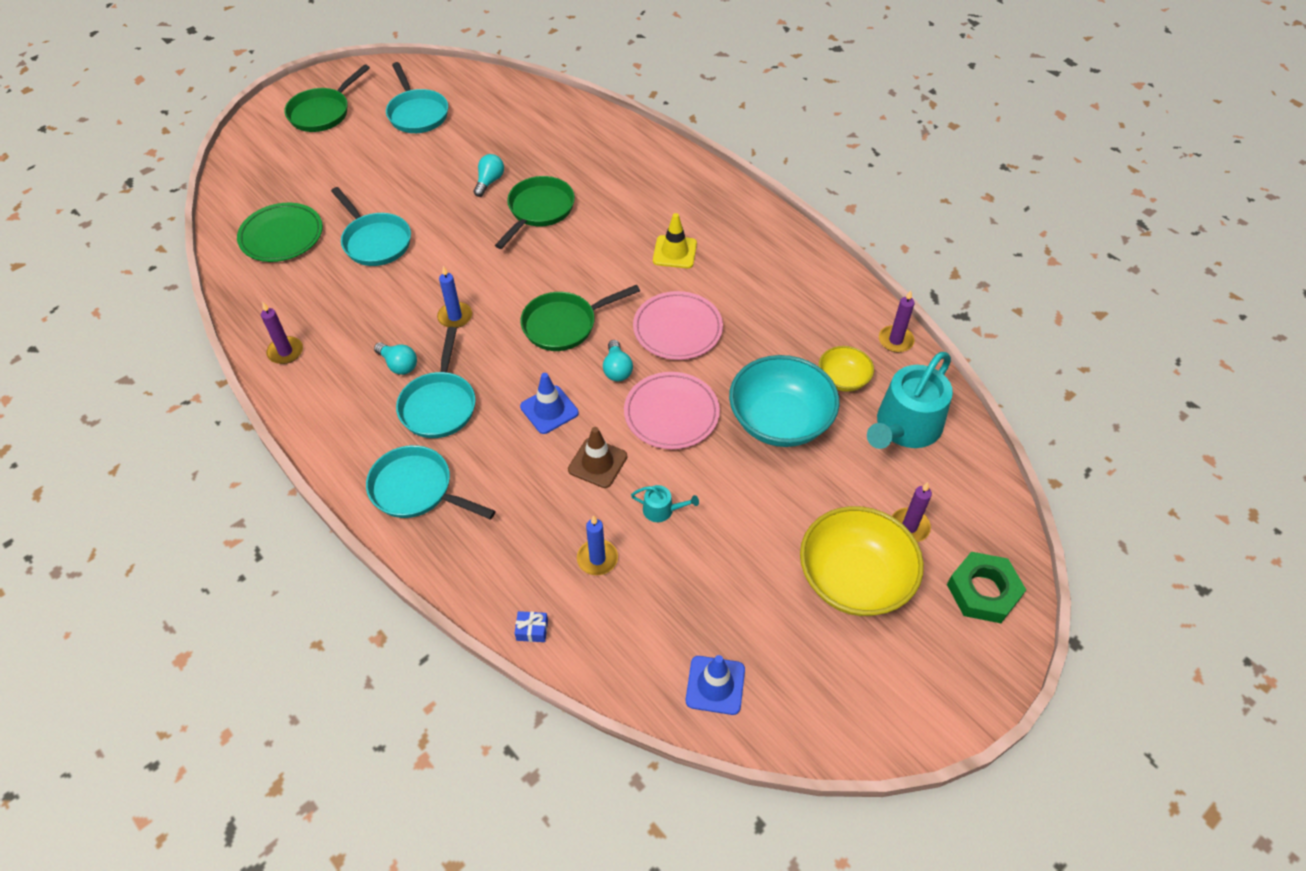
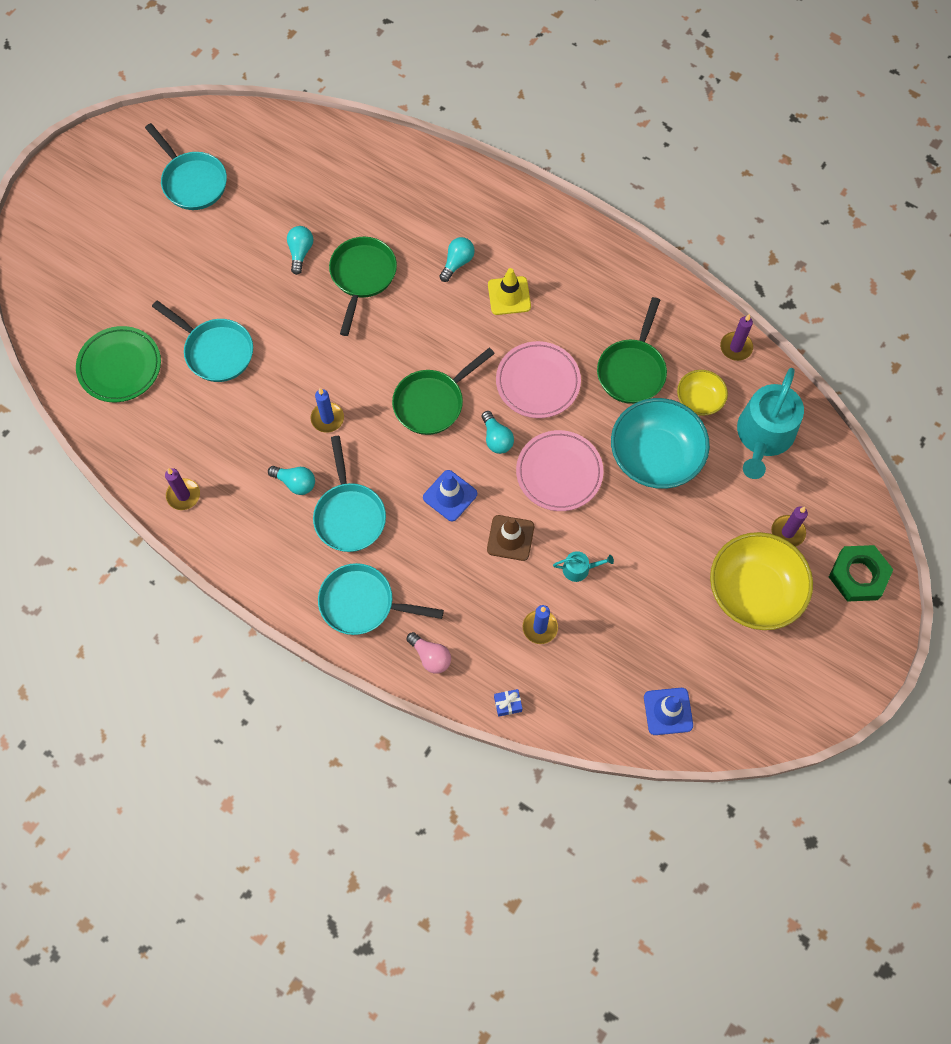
camera: 15 degrees left, 15 degrees up
(322, 112) = (92, 202): green pan -> green pan (632, 370)
(466, 559) = (430, 656): none -> pink light bulb
(634, 217) = (457, 263): none -> turquoise light bulb

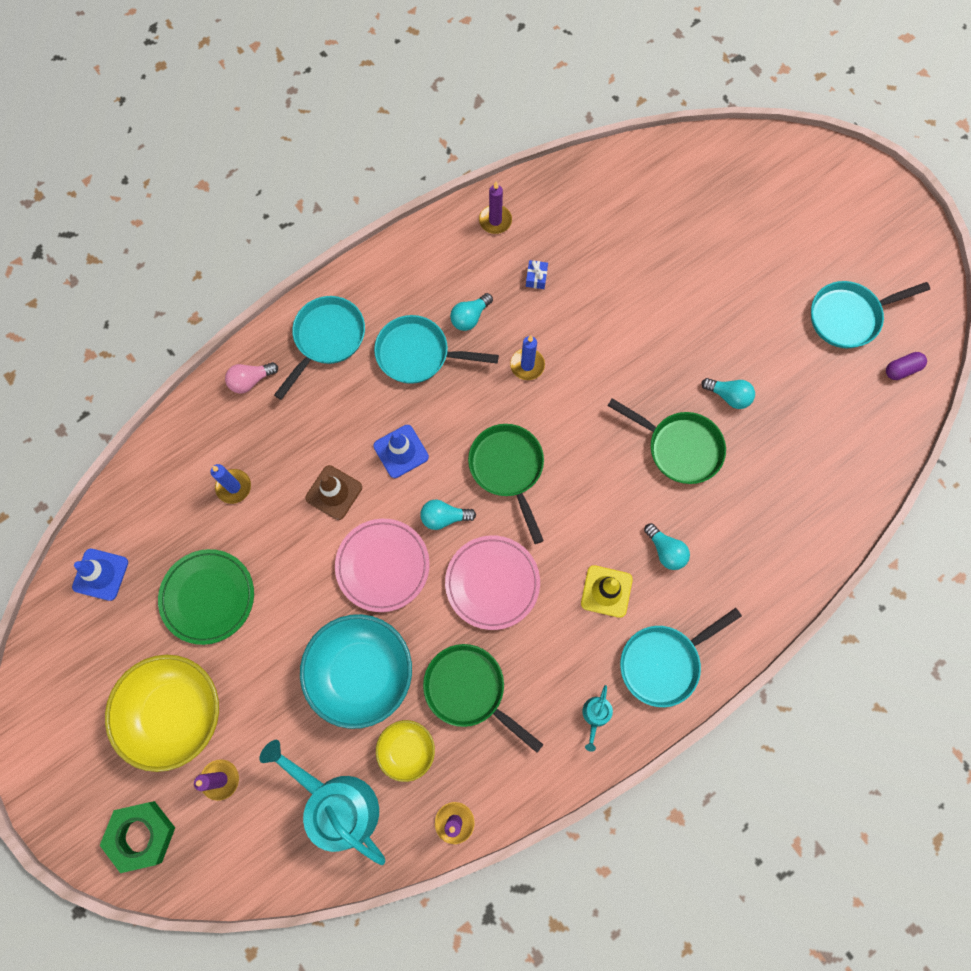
camera: 110 degrees right, 5 degrees up
(120, 366) = (650, 201): green plate -> green plate (208, 597)
(216, 351) = (638, 286): turquoise pan -> turquoise pan (663, 663)
(230, 133) = (902, 369): none -> purple capsule
(508, 704) = (176, 432): blue gift -> blue gift (536, 278)
(579, 569) = (274, 546): turquoise watering can -> turquoise watering can (595, 715)

